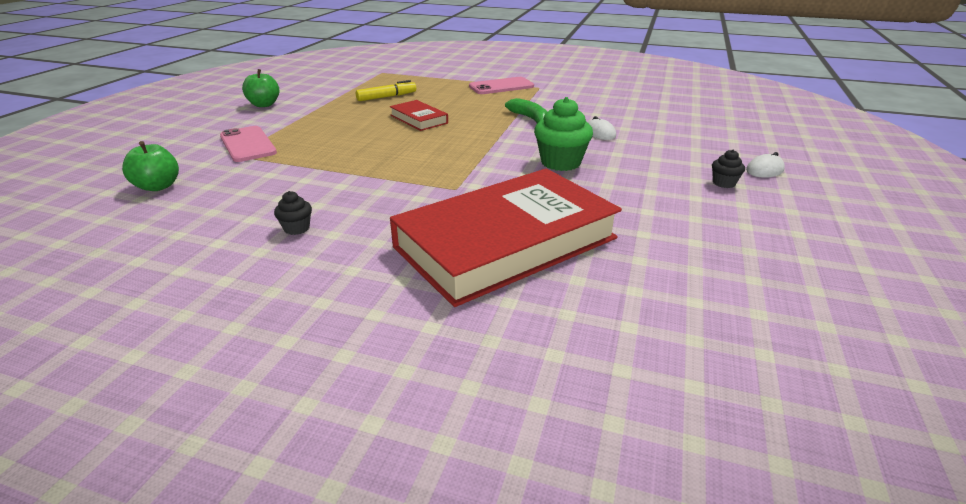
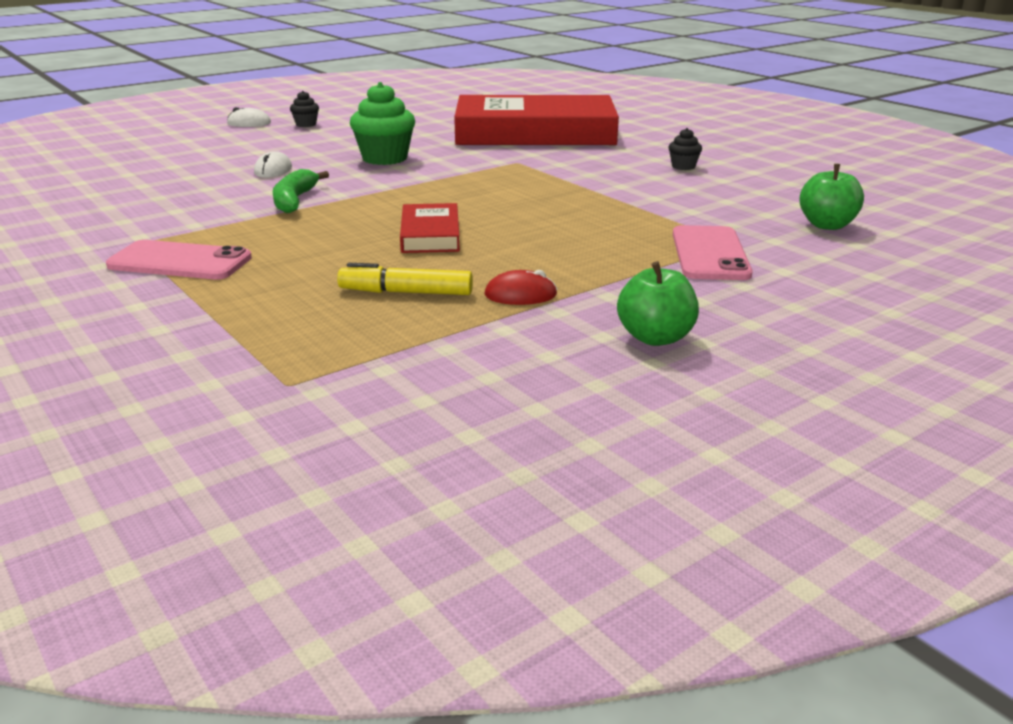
camera: 145 degrees left, 5 degrees down
(336, 106) = (520, 295): none -> red mouse

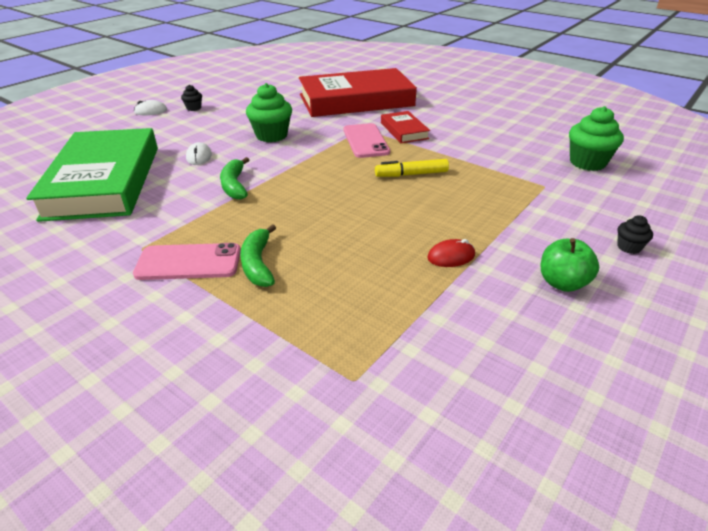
camera: 15 degrees left, 10 degrees up
(140, 182) = (104, 181): none -> green book
(261, 272) = (258, 264): none -> green banana
(406, 292) = (374, 267): yellow marker -> yellow marker (411, 174)
(430, 235) = (352, 207): red book -> red book (404, 131)
(683, 166) = (469, 121): black cupcake -> black cupcake (629, 247)
(710, 254) = (539, 198): pink phone -> pink phone (365, 141)
(827, 225) = (587, 163): green apple -> green cupcake

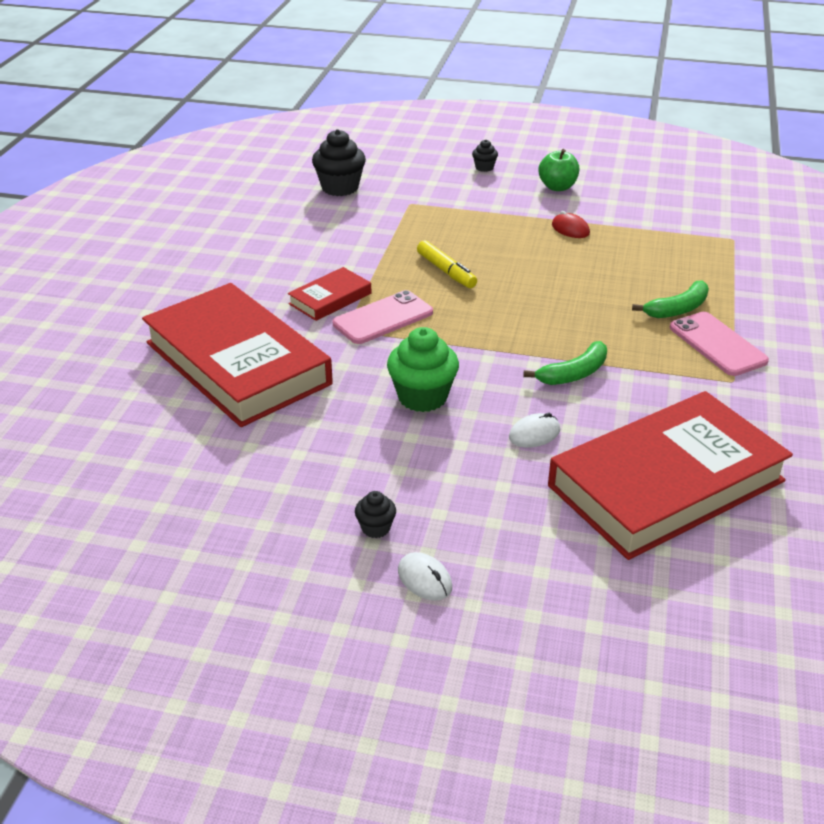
camera: 115 degrees left, 0 degrees up
(104, 181) = (665, 483): green book -> red book
(587, 163) = (340, 188): green cupcake -> black cupcake

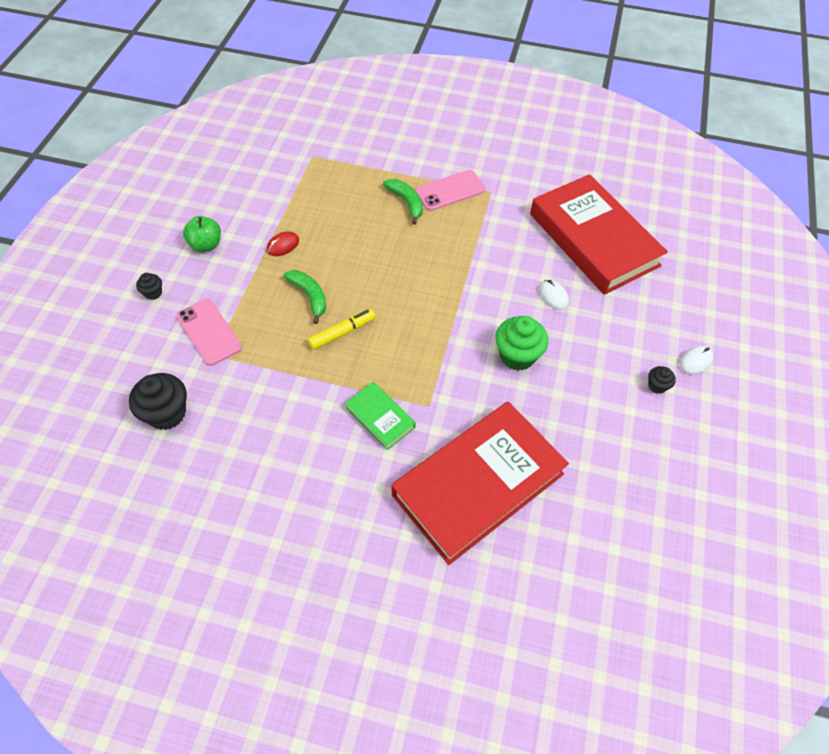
camera: 90 degrees left, 20 degrees up
(330, 299) = (380, 417): red book -> green book
(383, 318) = (412, 379): pink phone -> pink phone (209, 332)
(574, 374) = (485, 268): green banana -> green banana (310, 296)

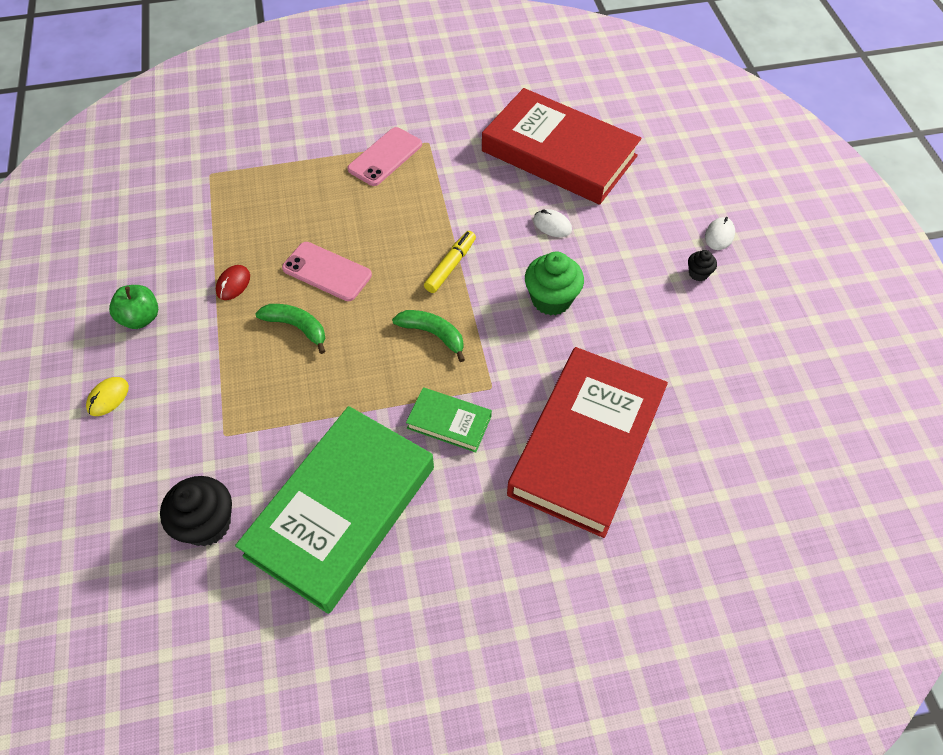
camera: 25 degrees left, 0 degrees up
(153, 293) = (108, 397): black cupcake -> yellow mouse
(209, 332) = (203, 413): pink phone -> pink phone (327, 272)
(263, 448) = (342, 511): none -> green book
(342, 332) = (356, 351): yellow marker -> yellow marker (450, 266)
(406, 202) = (345, 186): green banana -> green banana (433, 334)

